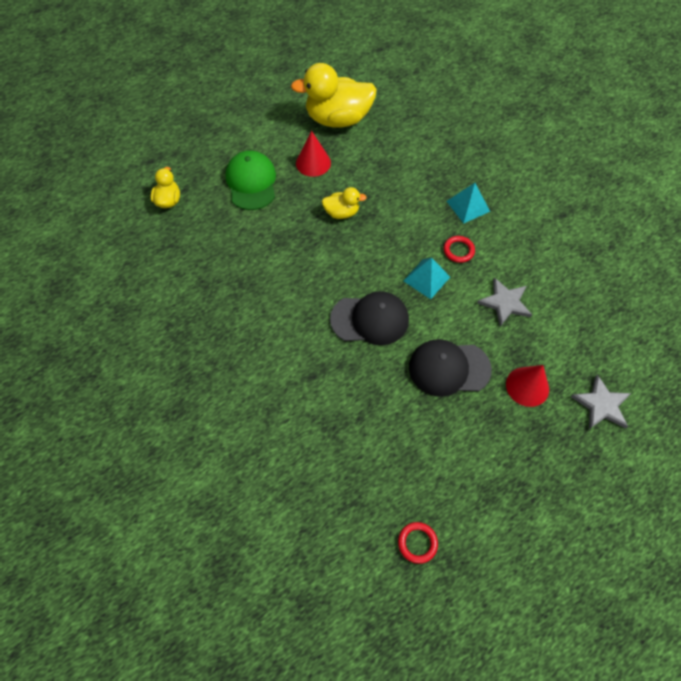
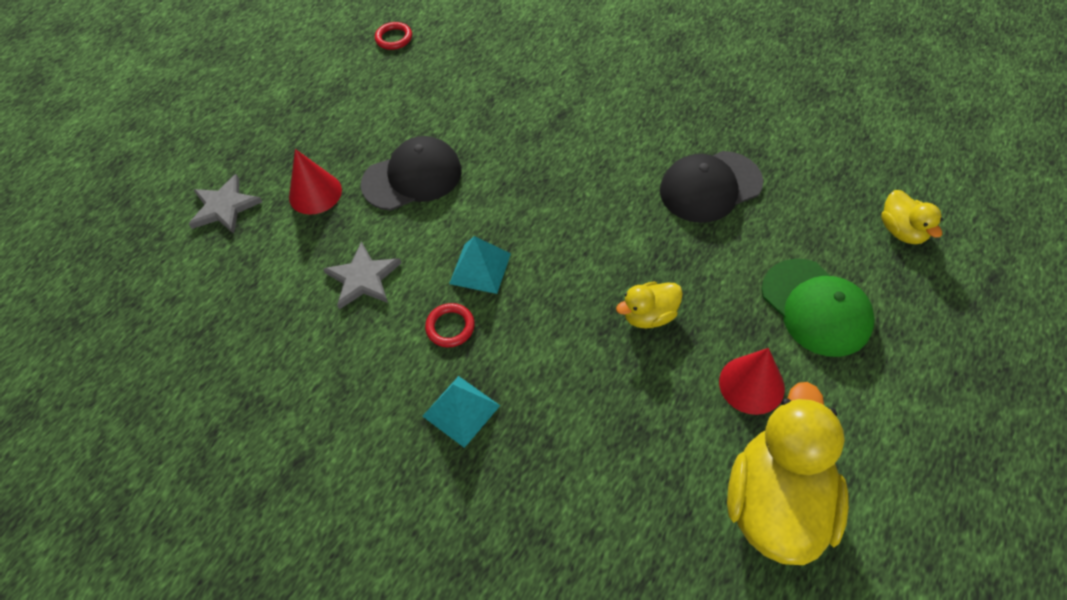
camera: 160 degrees right, 5 degrees down
(338, 119) = (776, 502): yellow duck -> yellow duck turned 45 degrees counterclockwise
(370, 319) = (529, 191): black cap -> black cap (710, 187)

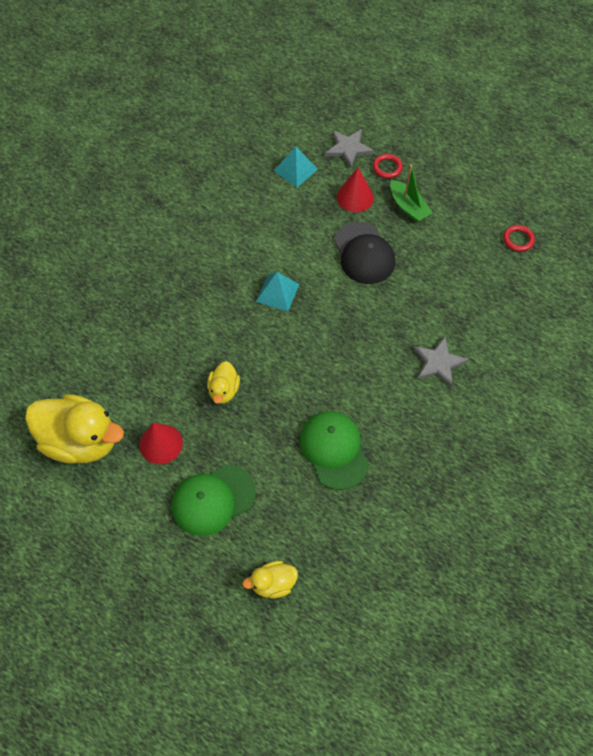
camera: 90 degrees right, 5 degrees up
(337, 137) = (408, 207): none -> green boat
(363, 278) = (279, 227): grey star -> grey star (438, 363)
(450, 327) = (233, 274): red ring -> red ring (387, 167)
(461, 411) = (174, 279): turquoise pyramid -> turquoise pyramid (295, 170)
(649, 315) = (224, 390): yellow duck -> yellow duck turned 150 degrees counterclockwise
(710, 187) = (334, 450): black cap -> green cap

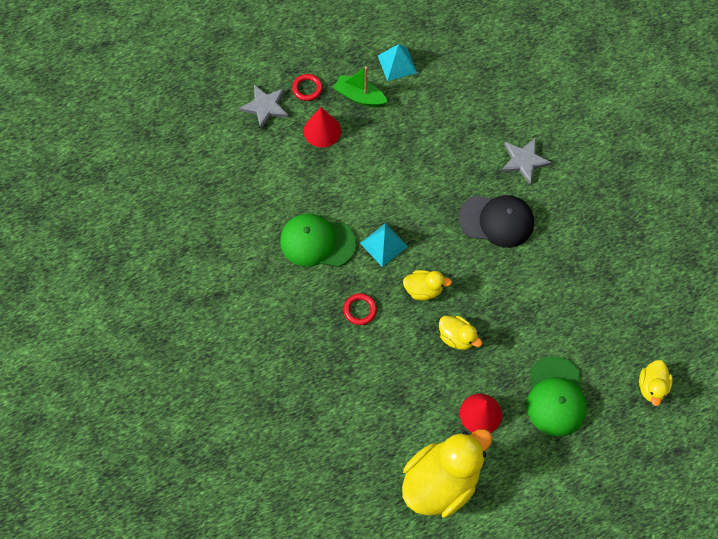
camera: 60 degrees left, 5 degrees up
(254, 343) = (423, 289): none -> yellow duck
(295, 170) = (260, 161): turquoise pyramid -> turquoise pyramid (397, 64)
(334, 450) = (560, 280): green cap -> green cap (317, 242)
(364, 253) = (385, 156): black cap -> black cap (496, 220)
(408, 207) = (359, 96): green boat -> green boat turned 150 degrees counterclockwise
(518, 240) = (443, 37): red ring -> red ring (360, 310)

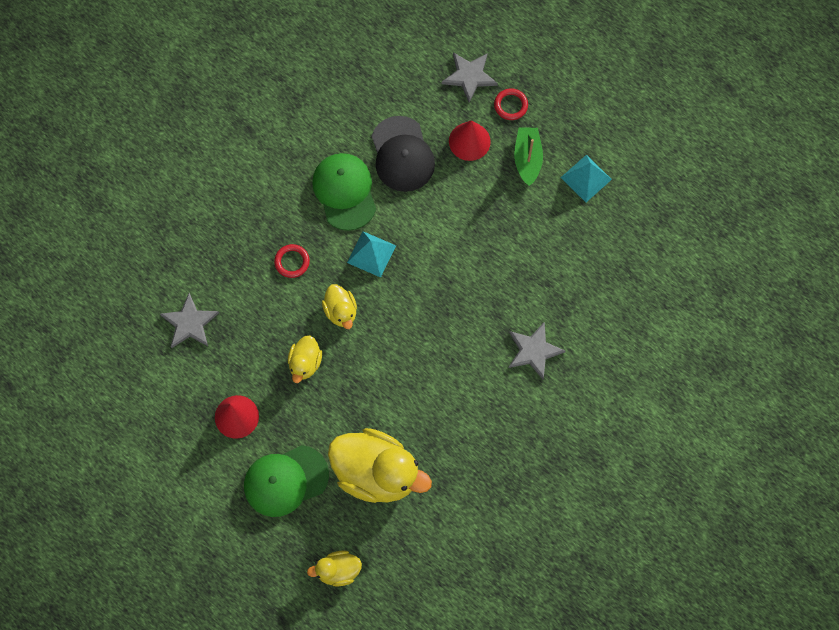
camera: 65 degrees right, 5 degrees up
(375, 418) = (190, 323): none -> grey star
(441, 480) = (155, 406): yellow duck -> yellow duck (376, 473)
(496, 220) = (450, 350): black cap -> black cap (402, 154)

